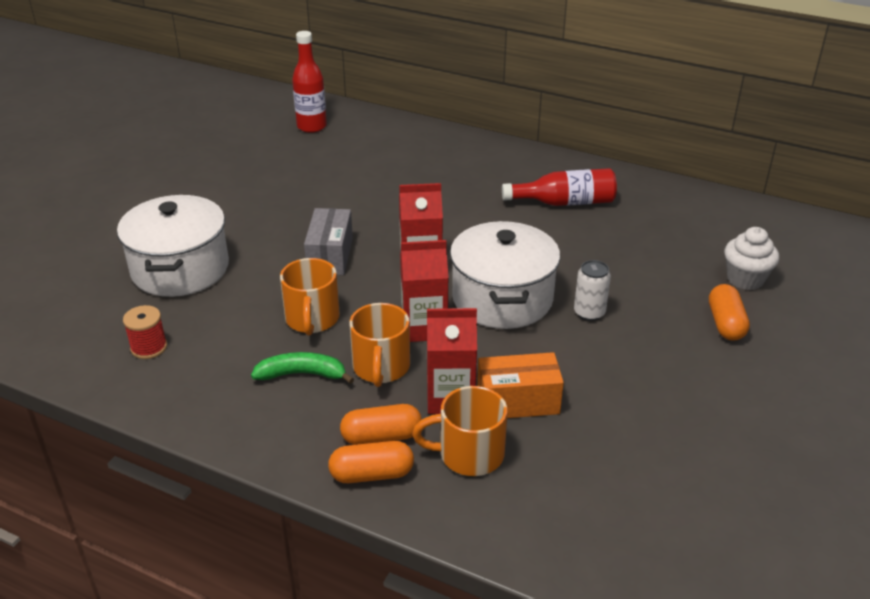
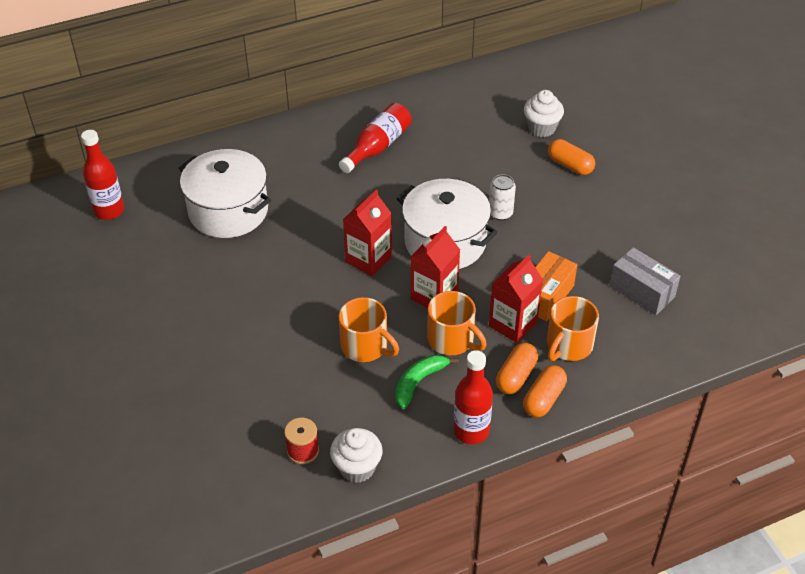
camera: 50 degrees left, 10 degrees up
(157, 390) = (357, 468): none -> white cupcake
(180, 269) = (222, 388): white pot -> white pot (228, 211)
(274, 442) = (471, 431): none -> red bottle
(330, 256) = (302, 297): grey box -> grey box (642, 291)

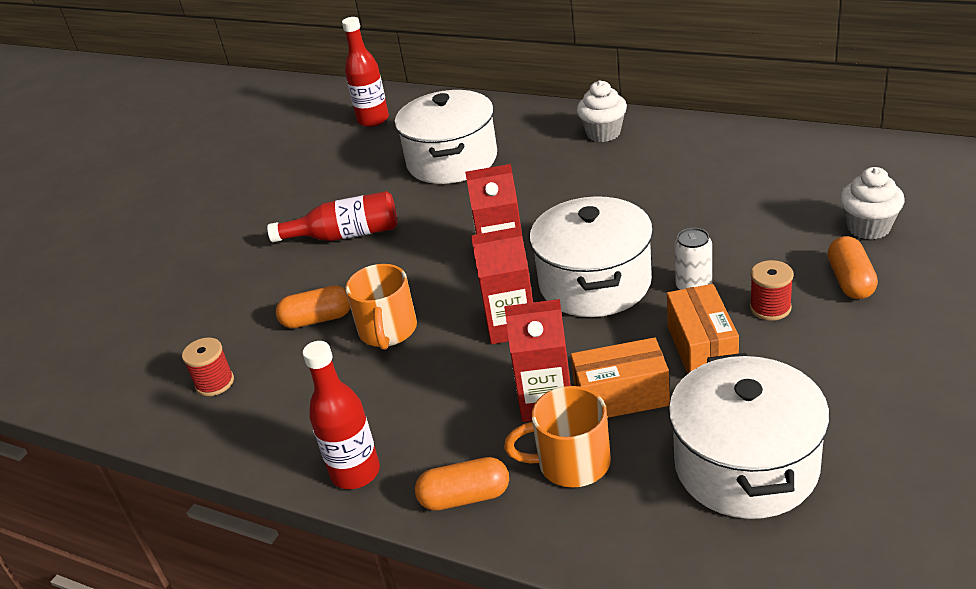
camera: 55 degrees right, 10 degrees down
(357, 468) = (226, 428): white cupcake -> white cupcake (603, 133)
(377, 147) = (656, 167): red bottle -> red bottle (345, 235)
(419, 382) = (381, 393): green banana -> none
(452, 340) = (466, 376): orange mug -> none
(516, 376) = (472, 453): orange capsule -> orange capsule (317, 319)
(549, 246) = (702, 349): none -> orange box
(552, 203) = (770, 308): none -> red spool
(642, 291) = (746, 465): grey box -> white pot

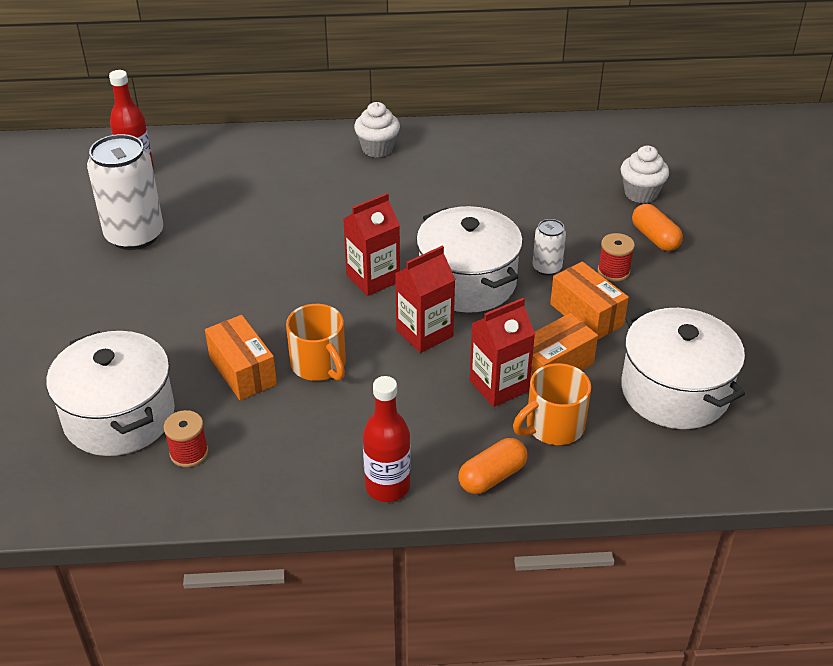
camera: 35 degrees left, 5 degrees up
(317, 319) = (243, 371): orange capsule -> orange box
(326, 176) = (134, 235): none -> white can
(345, 235) = (204, 288): red bottle -> none
(452, 160) = (254, 197): white pot -> white pot (119, 416)

